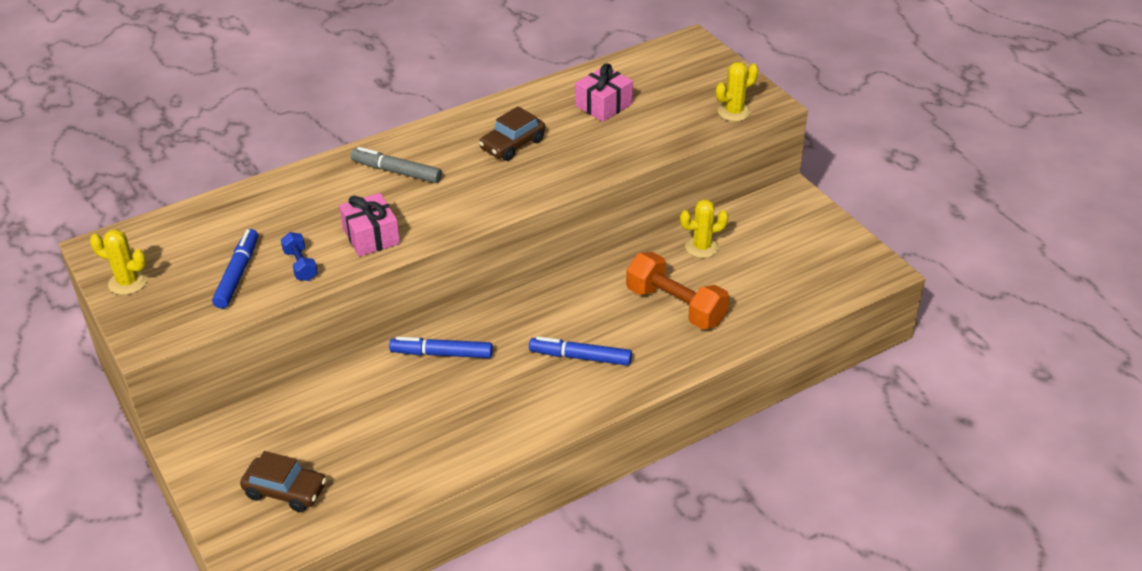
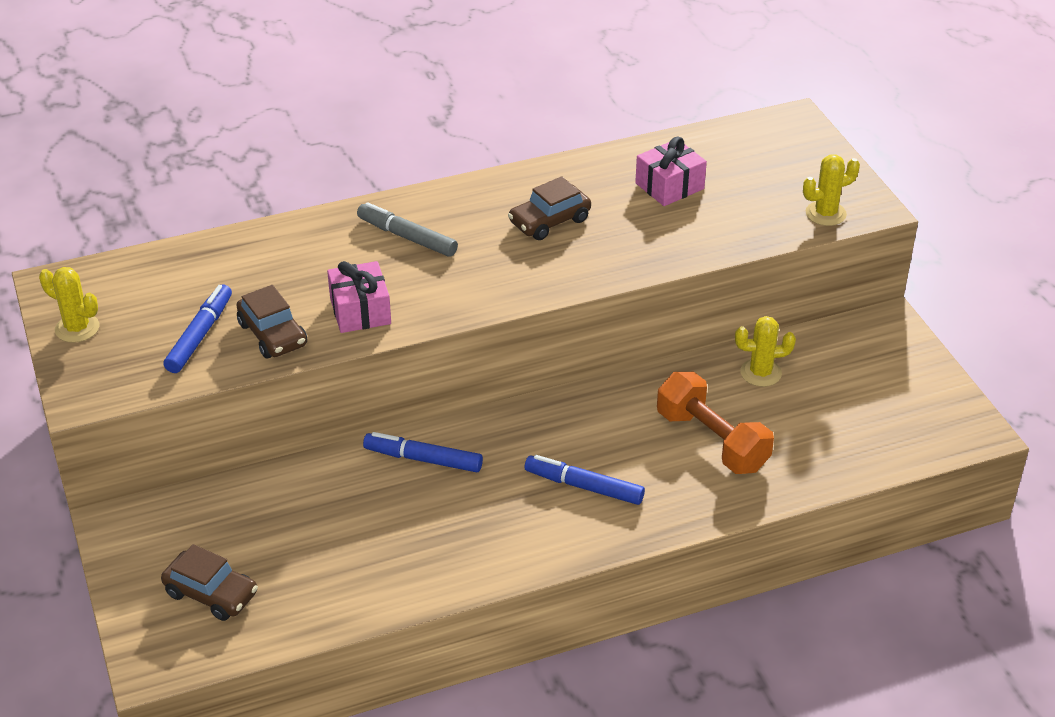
camera: 10 degrees right, 0 degrees up
(300, 265) = (272, 334): blue dumbbell -> brown car

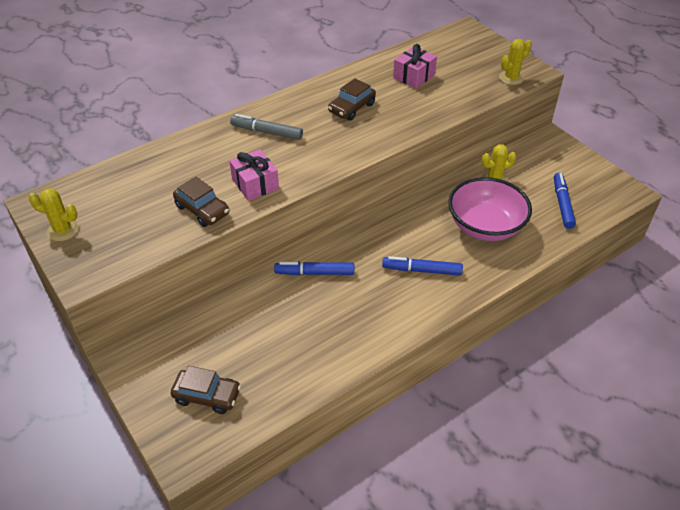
camera: 15 degrees left, 5 degrees up
(200, 335) = (152, 219): blue marker -> blue marker (562, 204)
(712, 441) = (485, 226): orange dumbbell -> pink bowl

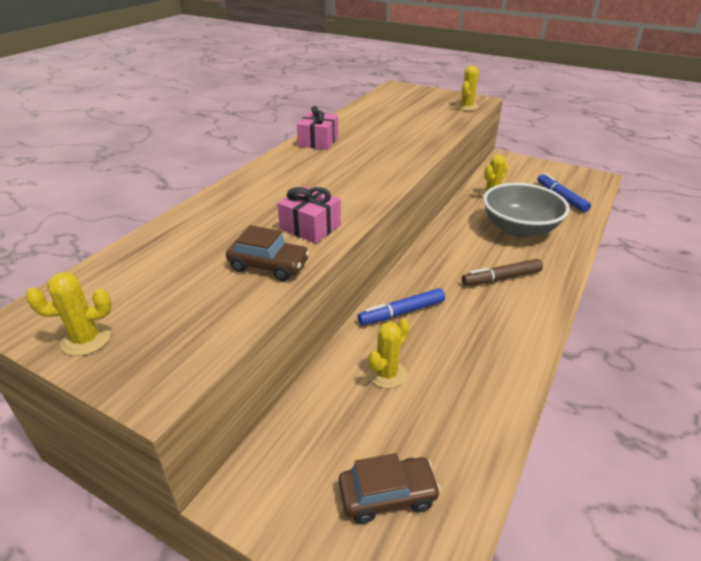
camera: 25 degrees left, 10 degrees down
(266, 132) = (283, 183): grey marker -> none
(266, 317) = (387, 374): none -> yellow cactus
(351, 108) = (352, 150): brown car -> none
(414, 76) = (385, 120): pink gift -> pink gift (318, 141)
(422, 270) = (501, 278): blue marker -> brown marker
(485, 226) = (519, 229): pink bowl -> grey bowl

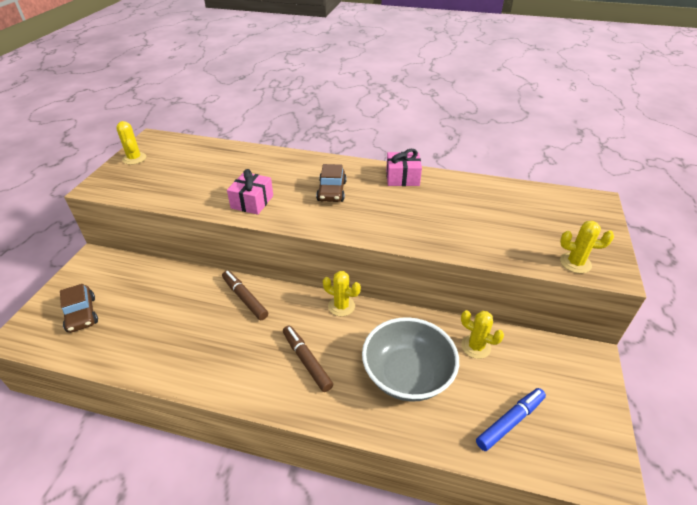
camera: 75 degrees right, 5 degrees up
(269, 265) = (201, 195): brown car -> brown car (331, 191)
(387, 374) = (177, 300): yellow cactus -> yellow cactus (341, 306)
(401, 313) = (244, 298): blue marker -> brown marker

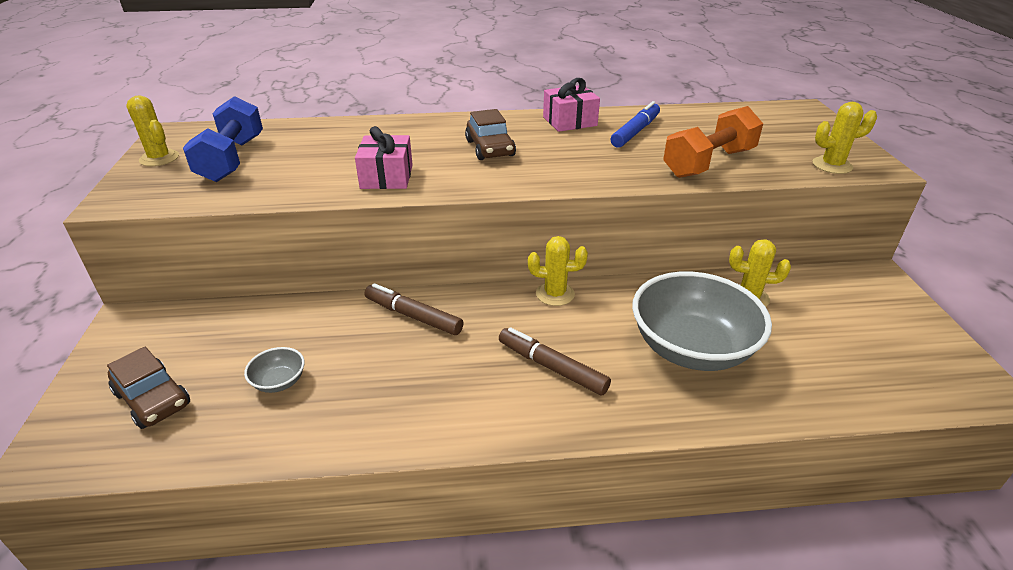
camera: 20 degrees left, 5 degrees down
(148, 323) = (279, 382): none -> grey bowl
(172, 167) = (232, 159): none -> blue dumbbell
(477, 239) = (709, 163): none -> orange dumbbell
(510, 421) = (843, 364): blue marker -> blue marker (635, 132)

